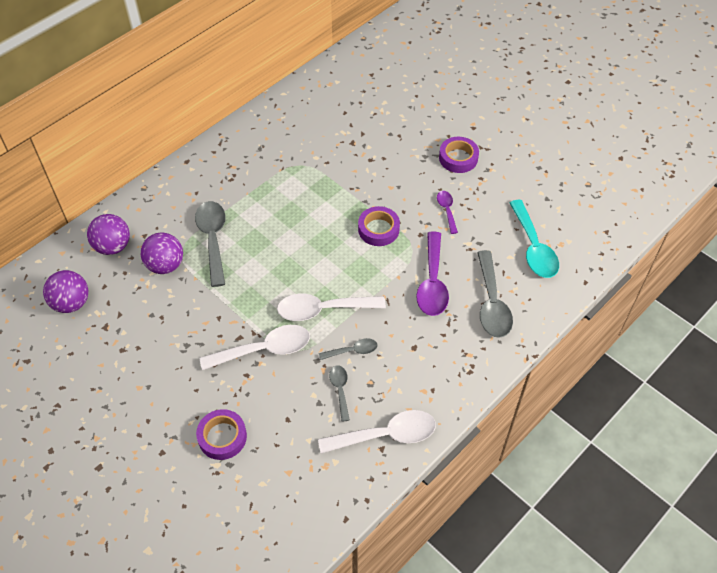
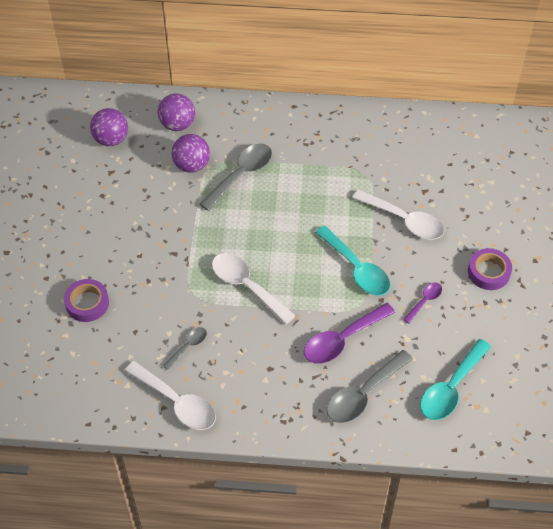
camera: 50 degrees right, 0 degrees up
(264, 349) = (178, 275): white spoon -> white spoon (404, 220)
(353, 351) = (229, 331): grey spoon -> none
(378, 229) = (356, 269): purple tape -> turquoise spoon

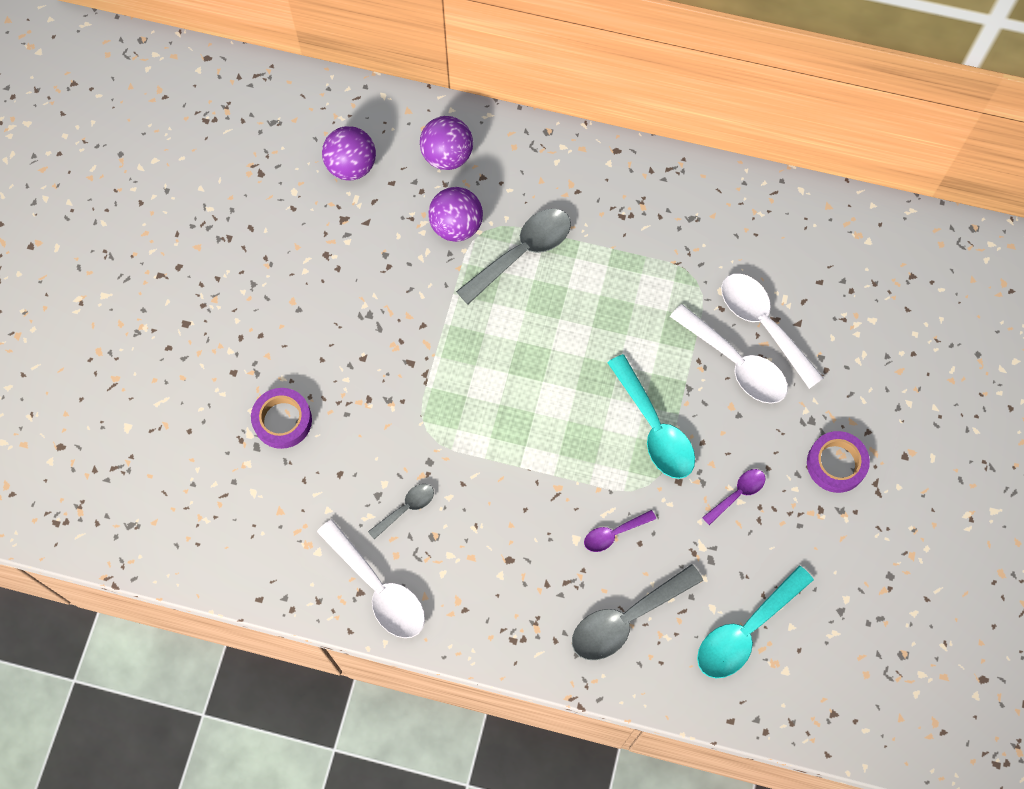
camera: 10 degrees right, 15 degrees up
(246, 286) = (499, 430): white spoon -> white spoon (763, 324)
(342, 340) = (614, 534): purple spoon -> purple spoon, size x0.53

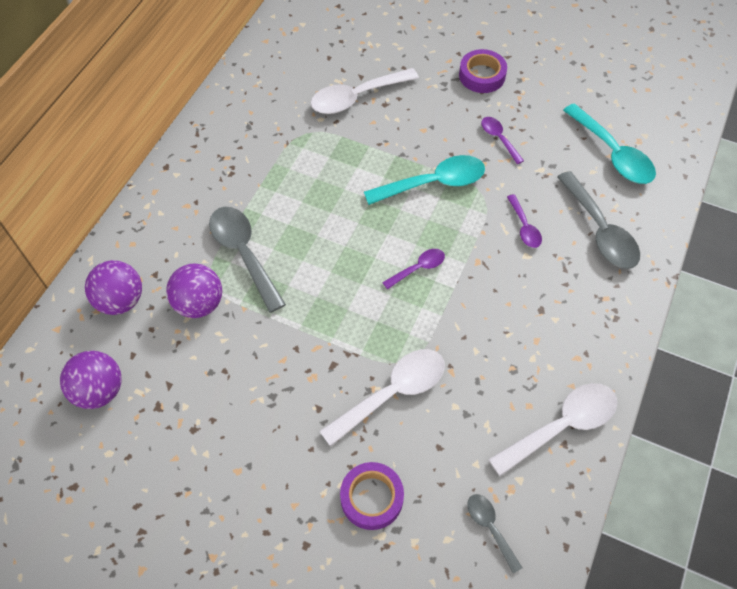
camera: 80 degrees left, 10 degrees down
(406, 508) = (483, 389): grey spoon -> grey spoon (490, 527)
(537, 427) = (418, 268): none -> purple spoon
(736, 363) = (386, 120): white spoon -> white spoon (392, 393)

